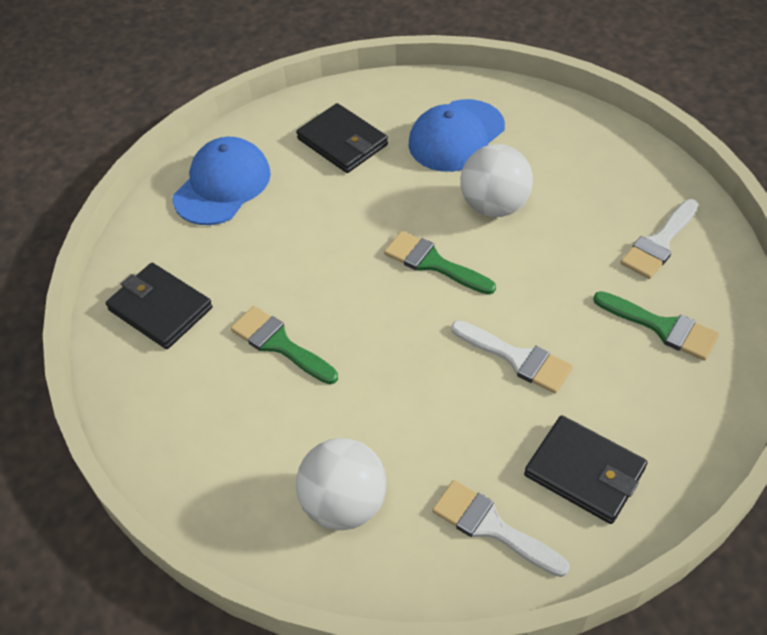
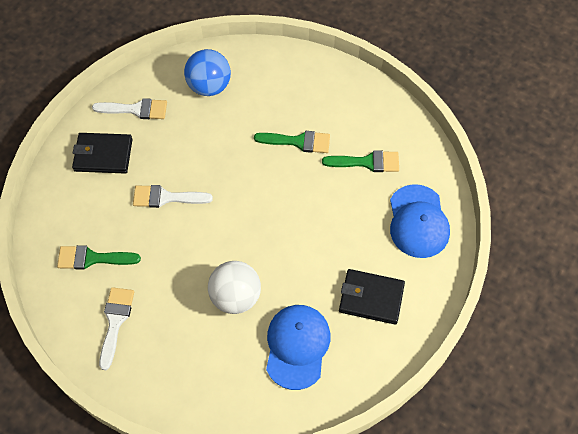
camera: 145 degrees right, 10 degrees up
(160, 309) = (377, 128): black wallet -> none
(344, 504) = (209, 86): white ball -> blue ball
(432, 263) = (248, 233): green brush -> green brush (367, 162)

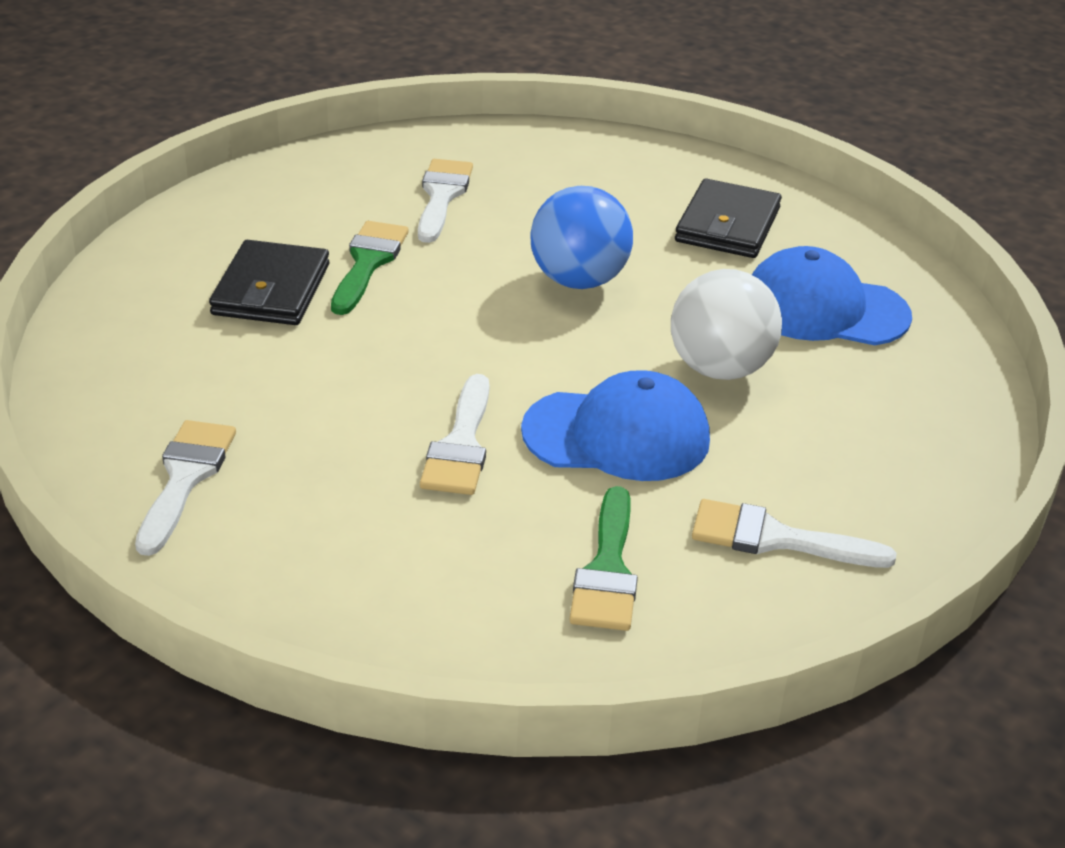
camera: 85 degrees left, 25 degrees down
(103, 155) = (306, 540): black wallet -> black wallet (271, 289)
(209, 86) = (169, 362): blue ball -> blue ball (578, 281)
(367, 162) = (442, 196): green brush -> white brush
(418, 221) = (580, 164): blue cap -> blue cap (617, 435)

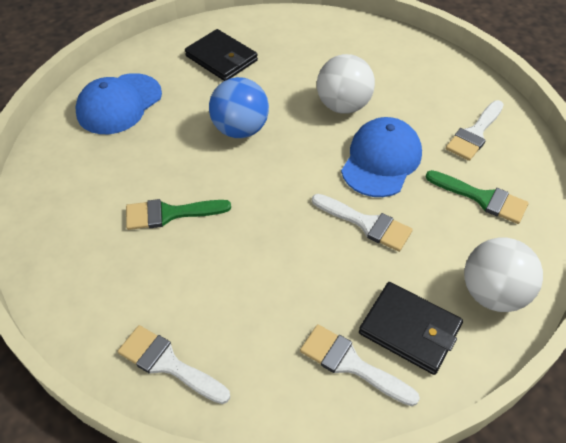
camera: 65 degrees left, 15 degrees up
(271, 289) = (171, 270): black wallet -> black wallet (409, 329)
(368, 263) = (169, 214): green brush -> green brush turned 45 degrees counterclockwise
(390, 610) = (492, 293): none -> white ball
(442, 196) = (117, 158): white brush -> white brush (168, 363)
(824, 309) = (311, 54): blue cap -> blue cap (119, 104)

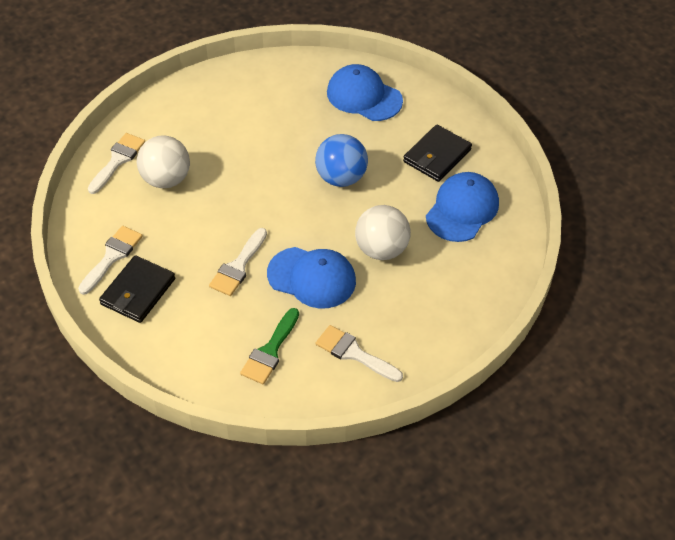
camera: 85 degrees right, 0 degrees up
(169, 214) = (244, 144): green brush -> none
(294, 49) = (462, 209): none -> blue cap
(492, 293) = (169, 348): white ball -> white ball (166, 179)

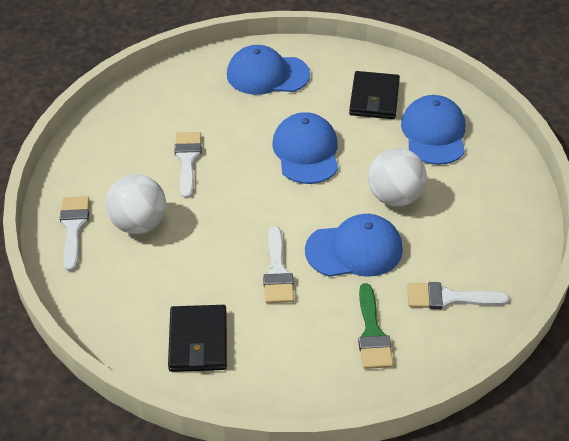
camera: 30 degrees left, 5 degrees down
(112, 256) = (143, 320): white brush -> white brush (187, 160)
(341, 178) = (306, 152): blue ball -> blue cap

